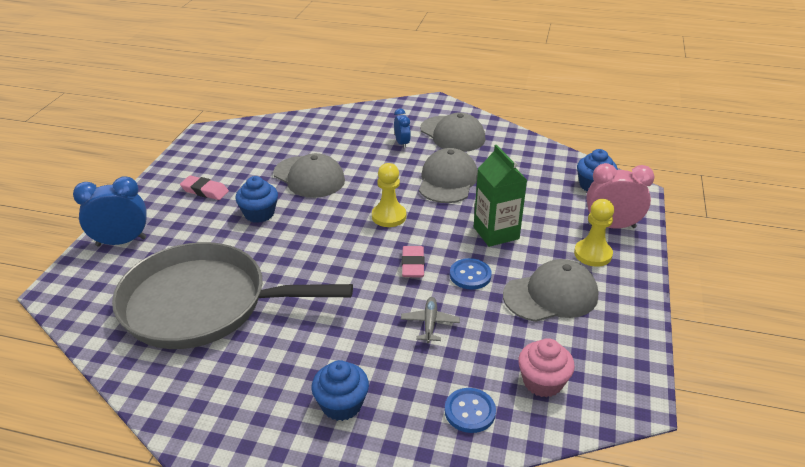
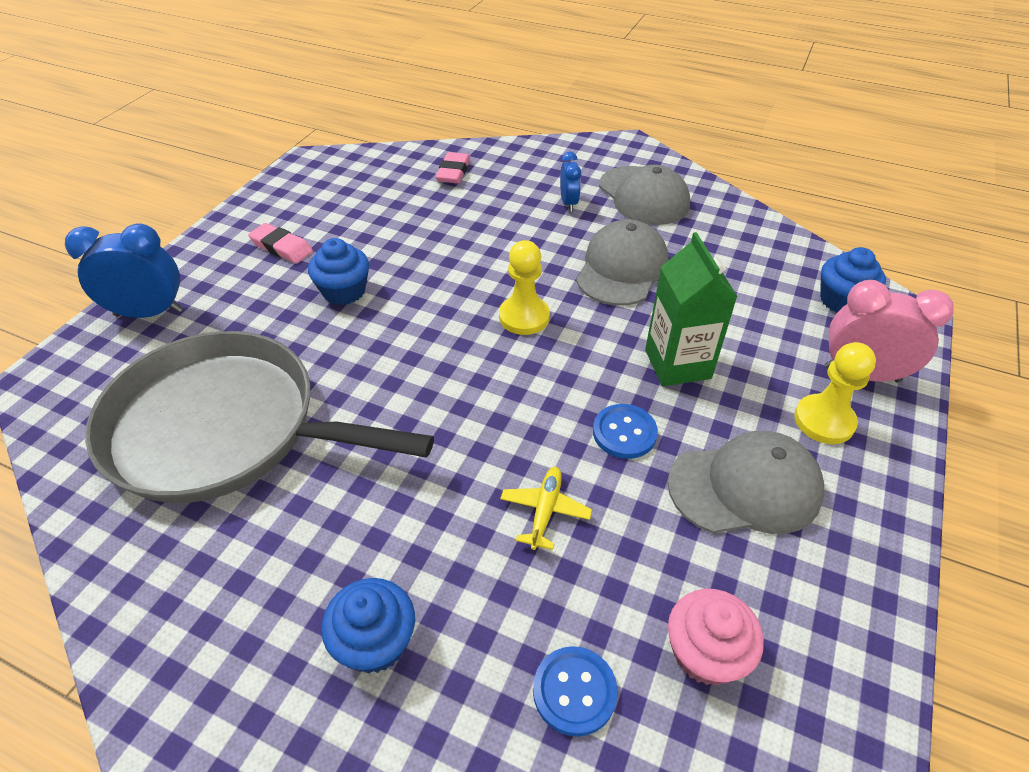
camera: 10 degrees right, 10 degrees up
(309, 177) = (427, 242): grey cap -> none
(413, 265) = (541, 403): pink eraser -> pink eraser (453, 172)
(430, 323) = (545, 511): grey plane -> yellow plane

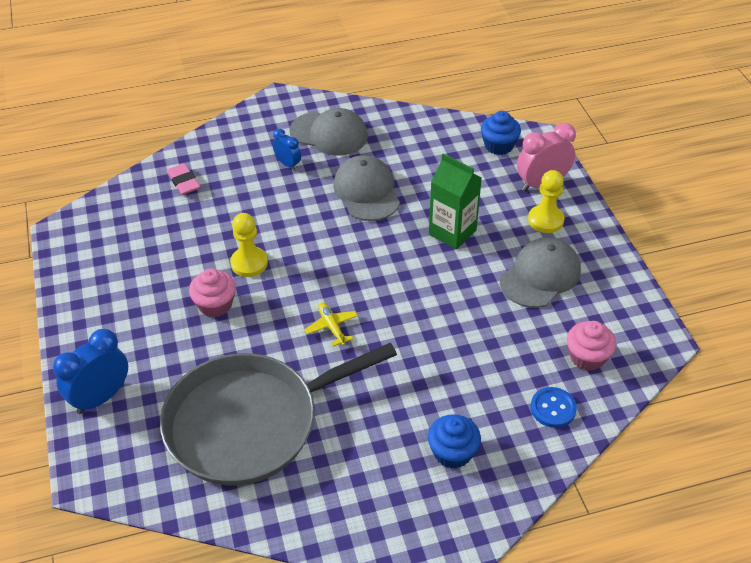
camera: 40 degrees left, 0 degrees up
(282, 247) = (132, 302): pink eraser -> none
(344, 291) = (215, 305): blue cupcake -> pink cupcake
(524, 317) = (344, 255): yellow pawn -> yellow pawn (249, 263)
(545, 511) = (465, 347): yellow plane -> yellow plane (332, 327)
(624, 433) = (462, 285): blue button -> none

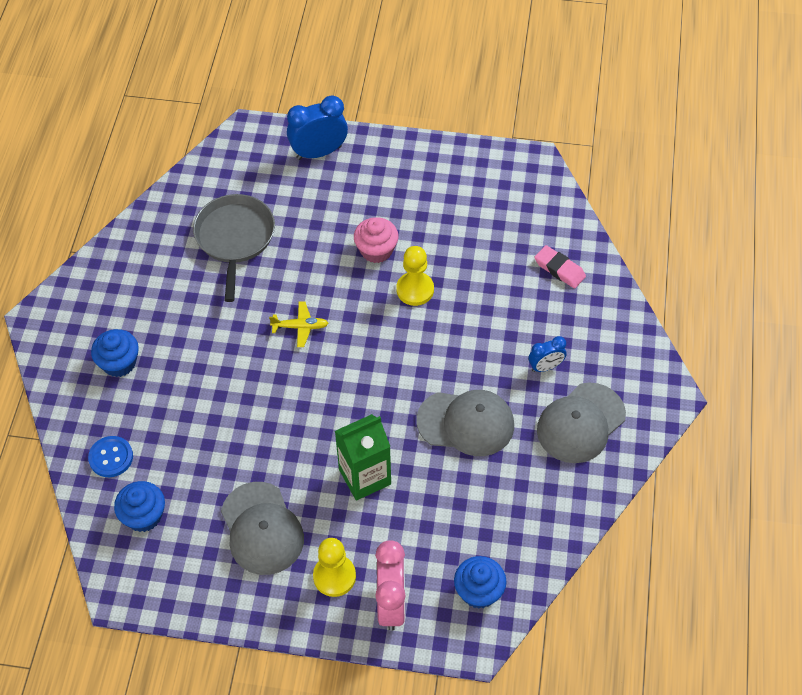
camera: 115 degrees right, 10 degrees up
(101, 397) = (319, 152): blue clock -> blue clock turned 90 degrees counterclockwise
(183, 182) = (559, 269): pink eraser -> pink eraser turned 45 degrees clockwise
(249, 423) = (235, 238): grey pan -> grey pan, size x0.62
(587, 357) = (144, 516): pink cupcake -> blue cupcake

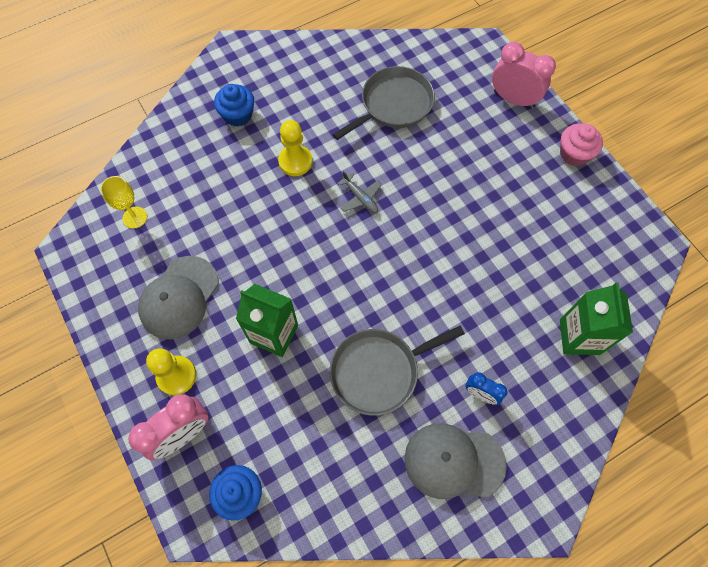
camera: 50 degrees right, 10 degrees up
(111, 457) = (163, 165): blue button -> none
(144, 516) = (135, 217): blue cupcake -> yellow goblet
(300, 327) = (360, 197): yellow plane -> grey plane
(319, 152) = (513, 99): blue clock -> pink clock
(376, 250) = (469, 196): pink cupcake -> pink cupcake (574, 154)
(415, 290) = (460, 247): yellow pawn -> yellow pawn (295, 161)
(466, 423) = (378, 371): grey cap -> grey pan
(559, 269) = (579, 337): pink eraser -> green carton

